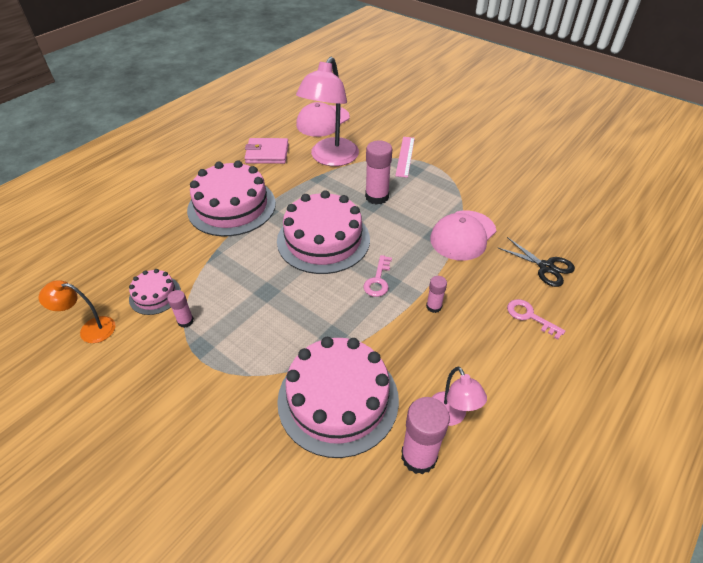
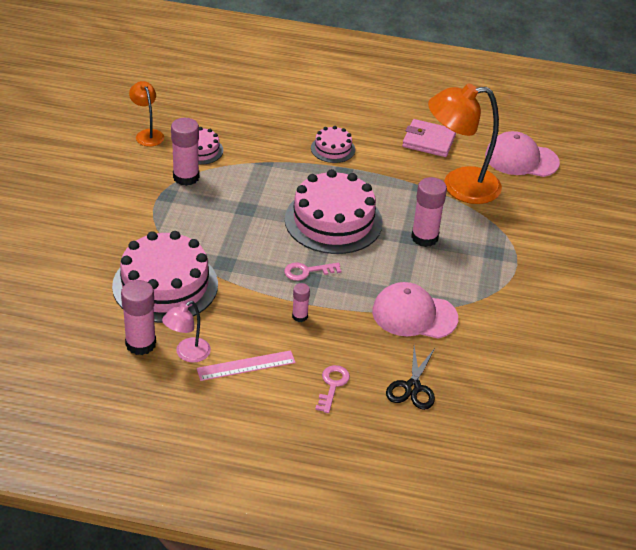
camera: 60 degrees right, 5 degrees down
(185, 321) = (186, 177): pink glue stick -> pink glue stick, size x1.85
(232, 206) = (333, 149): pink cake -> pink cake, size x0.49
(267, 153) = (429, 141): pink wallet -> pink wallet turned 45 degrees counterclockwise
(330, 158) = (459, 186): pink lamp -> orange lamp
(405, 156) = (513, 239): pink ruler -> pink ruler (246, 366)

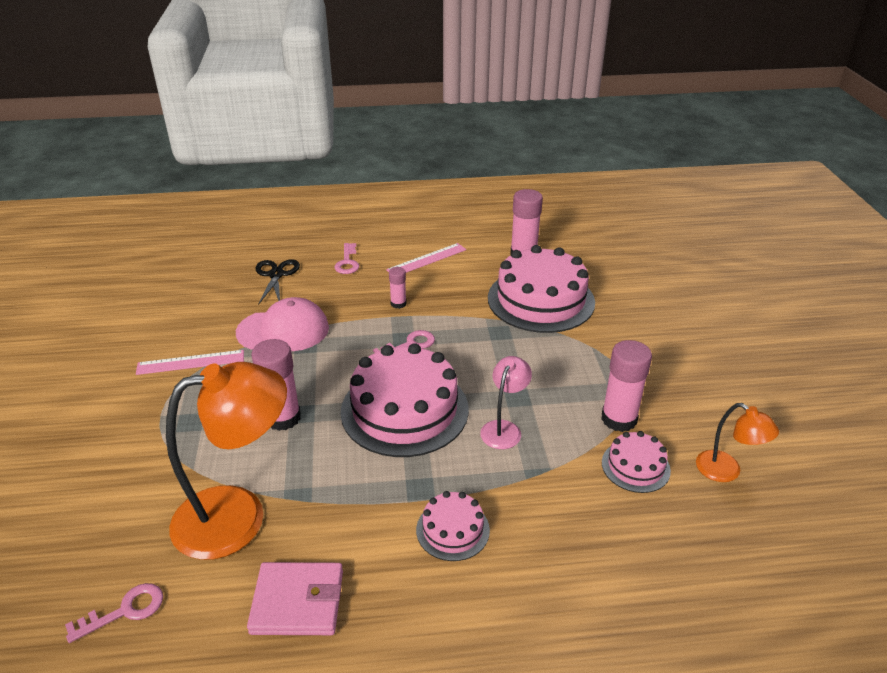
camera: 165 degrees right, 5 degrees down
(187, 354) = (480, 257): pink lamp -> pink lamp (504, 428)
(497, 303) = (191, 362): none -> pink ruler
(521, 159) = (125, 611): pink cap -> pink key

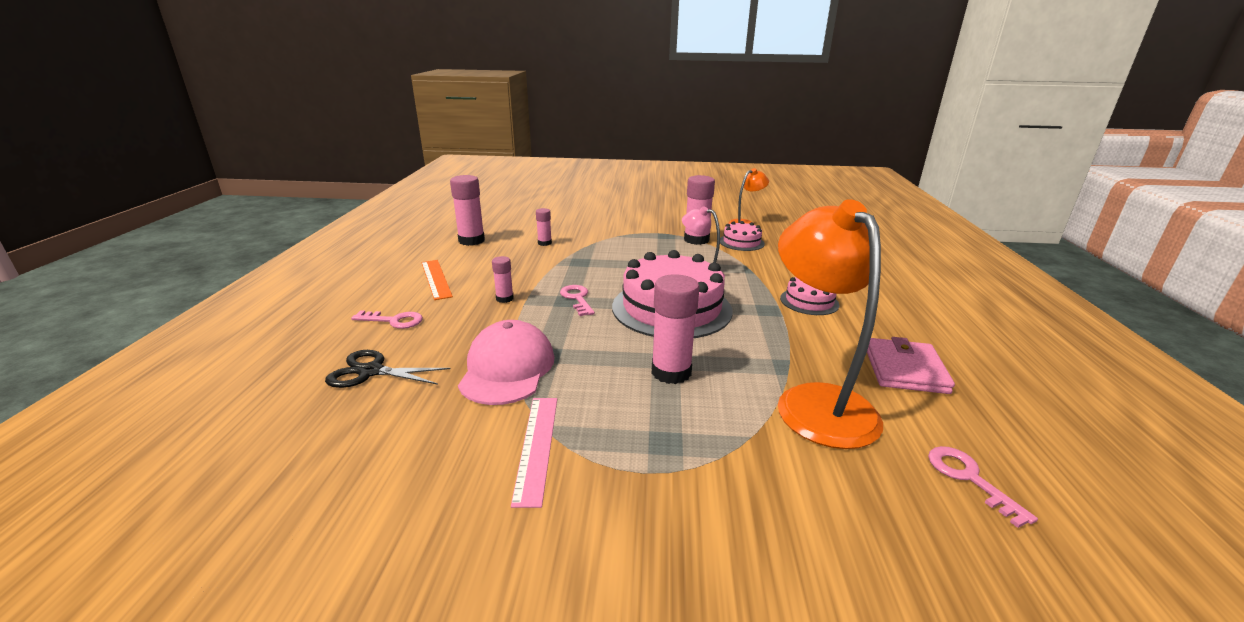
camera: 80 degrees left, 10 degrees down
(427, 260) = (436, 279): pink ruler -> orange ruler
(541, 300) = (544, 243): pink cake -> pink glue stick

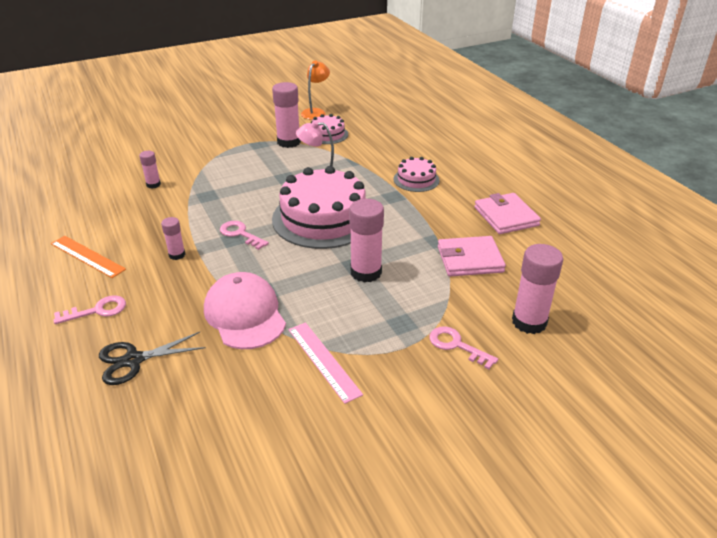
camera: 30 degrees left, 10 degrees up
(471, 241) = (74, 203): pink glue stick -> pink glue stick (529, 322)
(816, 401) = (470, 259): orange lamp -> pink wallet
(969, 478) = (573, 277): pink key -> pink key (456, 345)

